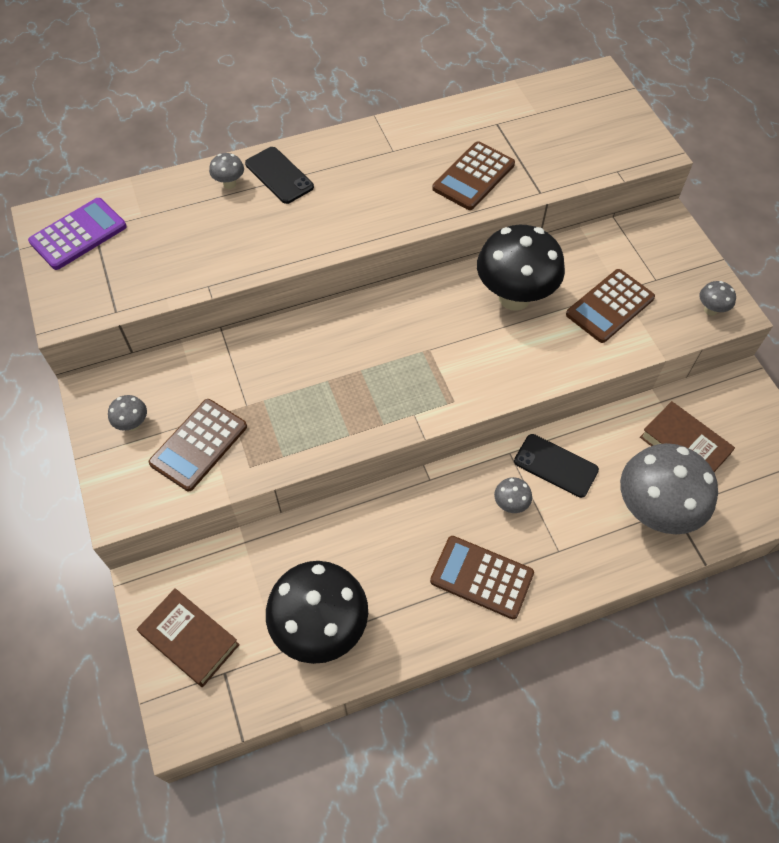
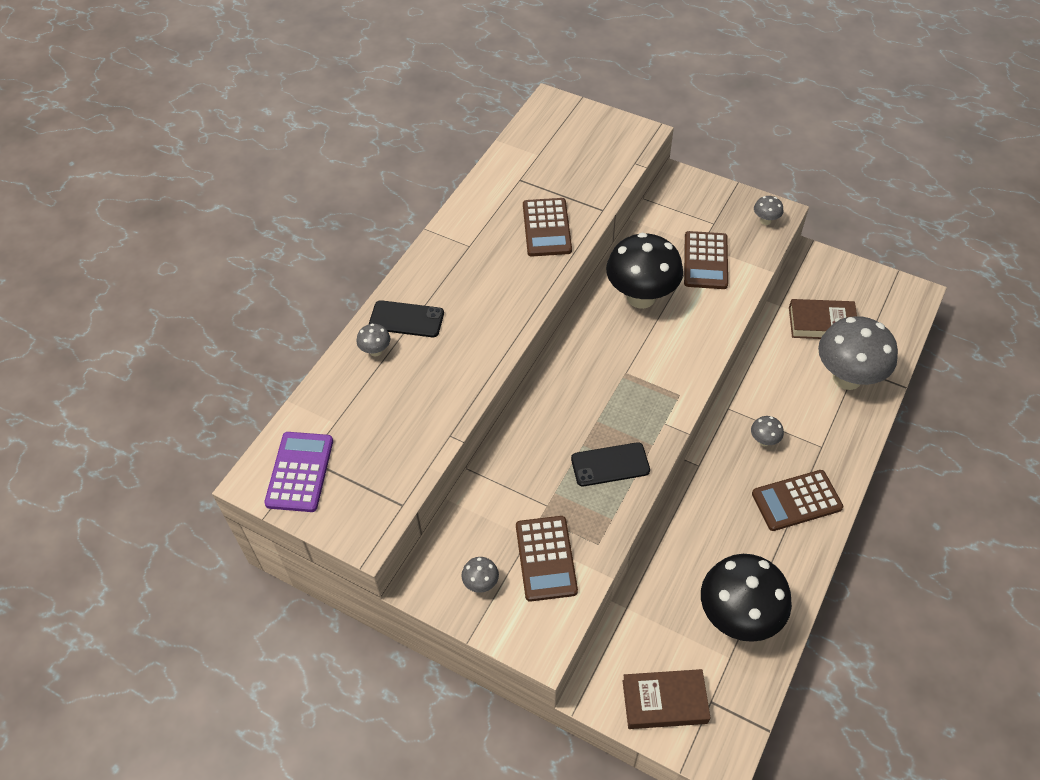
camera: 40 degrees left, 5 degrees down
(555, 466) = (763, 394): black phone -> black phone (610, 465)

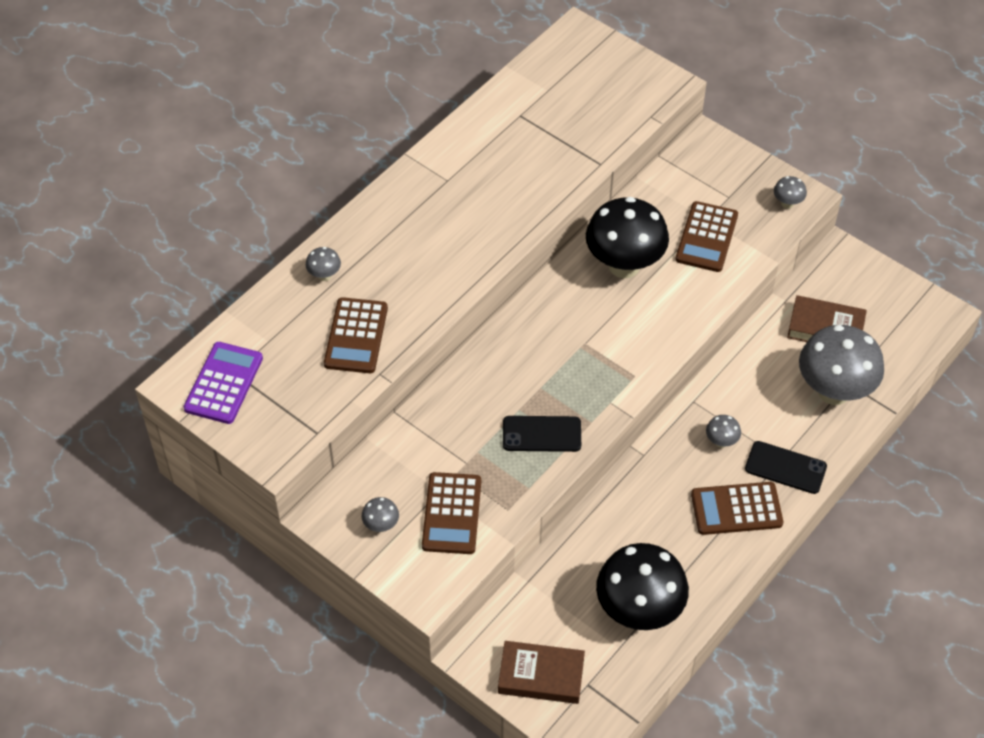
camera: 10 degrees right, 0 degrees up
(406, 319) = (363, 248): black phone -> black phone (785, 467)
(546, 228) = (534, 174): brown calculator -> brown calculator (356, 336)

